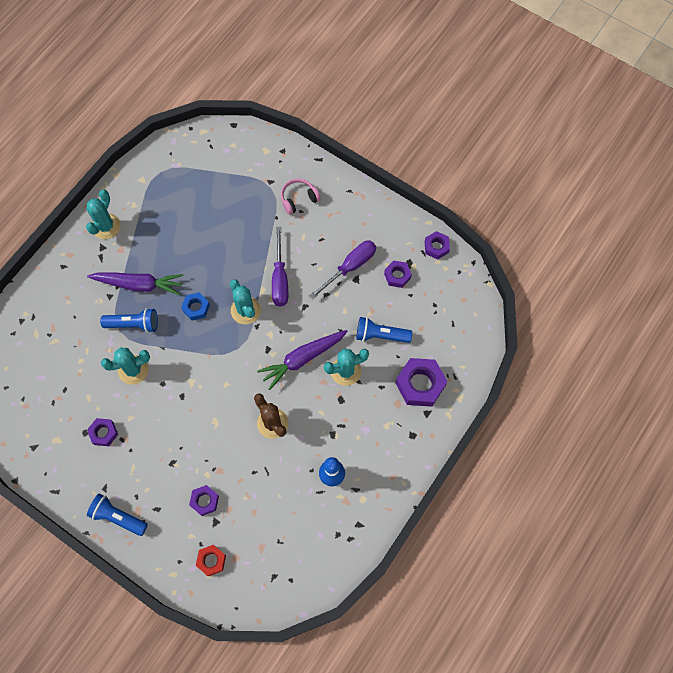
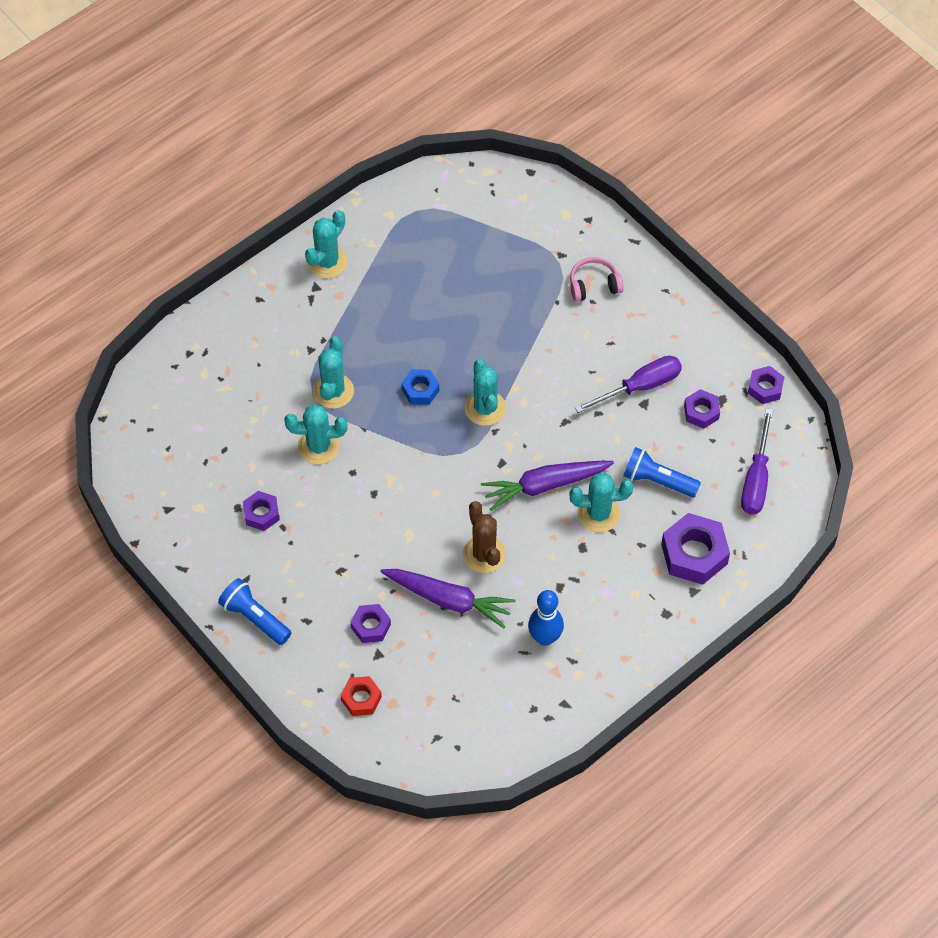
camera: 15 degrees right, 10 degrees down
(133, 324) = (333, 391): blue flashlight -> turquoise cactus
(139, 284) = (353, 344): purple carrot -> purple carrot (449, 600)
(280, 278) = (541, 379): purple screwdriver -> purple screwdriver (756, 479)

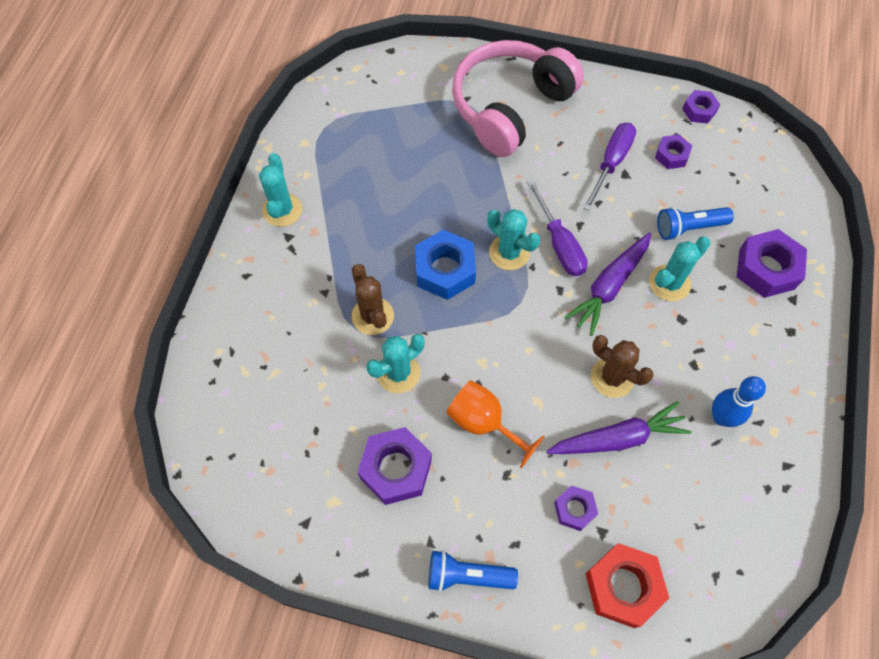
camera: 35 degrees left, 5 degrees up
(261, 514) = (395, 469): purple nut -> purple nut, size x1.76
(333, 391) = (372, 316): turquoise cactus -> brown cactus
(354, 523) = (483, 423): none -> orange goblet
(361, 699) = (623, 587): red nut -> red nut, size x1.76
(420, 390) = (445, 270): blue nut -> blue nut, size x1.76
(594, 285) = (510, 107): pink headphones -> pink headphones, size x2.49
(756, 479) = (755, 181): purple screwdriver -> purple screwdriver (559, 243)

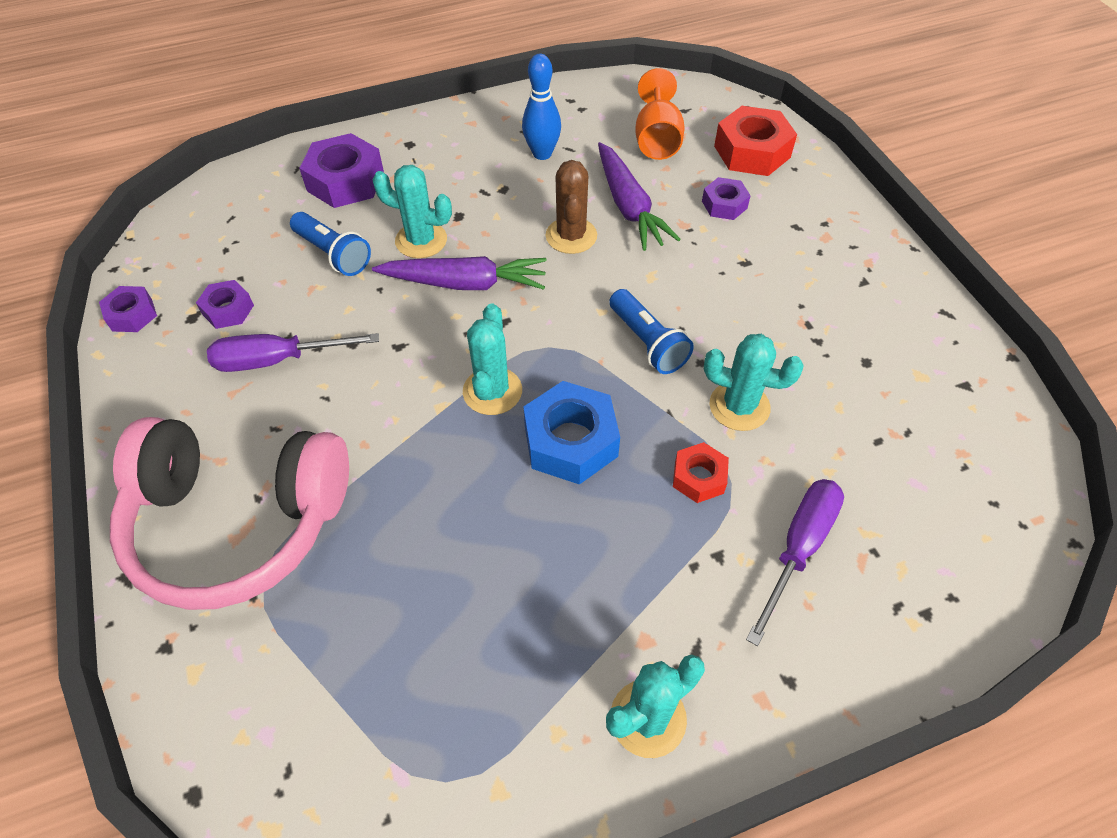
camera: 125 degrees left, 10 degrees down
(372, 316) = (699, 477): brown cactus -> red nut
(395, 469) = (834, 345): purple nut -> none
(467, 575) = (858, 242): blue flashlight -> blue flashlight (647, 342)
(483, 423) = (715, 304): orange goblet -> orange goblet (657, 140)
(559, 243) = (441, 351): purple screwdriver -> purple screwdriver (798, 549)
(618, 438) = (629, 206): purple carrot -> purple carrot turned 150 degrees counterclockwise

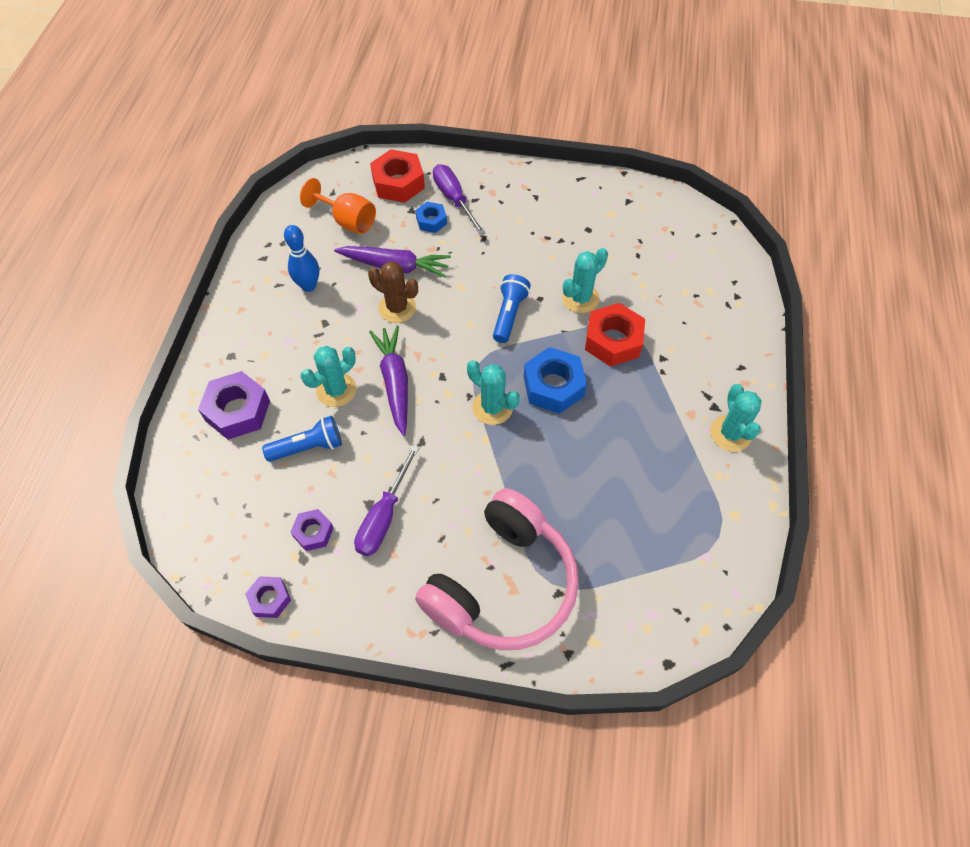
camera: 60 degrees left, 5 degrees up
(465, 283) = (394, 382): purple carrot -> purple carrot turned 45 degrees counterclockwise
(647, 342) = (509, 315): blue flashlight -> blue flashlight turned 75 degrees counterclockwise
(699, 477) = (613, 341): red nut -> red nut, size x1.76
(724, 205) = (431, 221): purple nut -> blue nut
(798, 549) = (677, 323): purple screwdriver -> purple screwdriver (454, 199)

